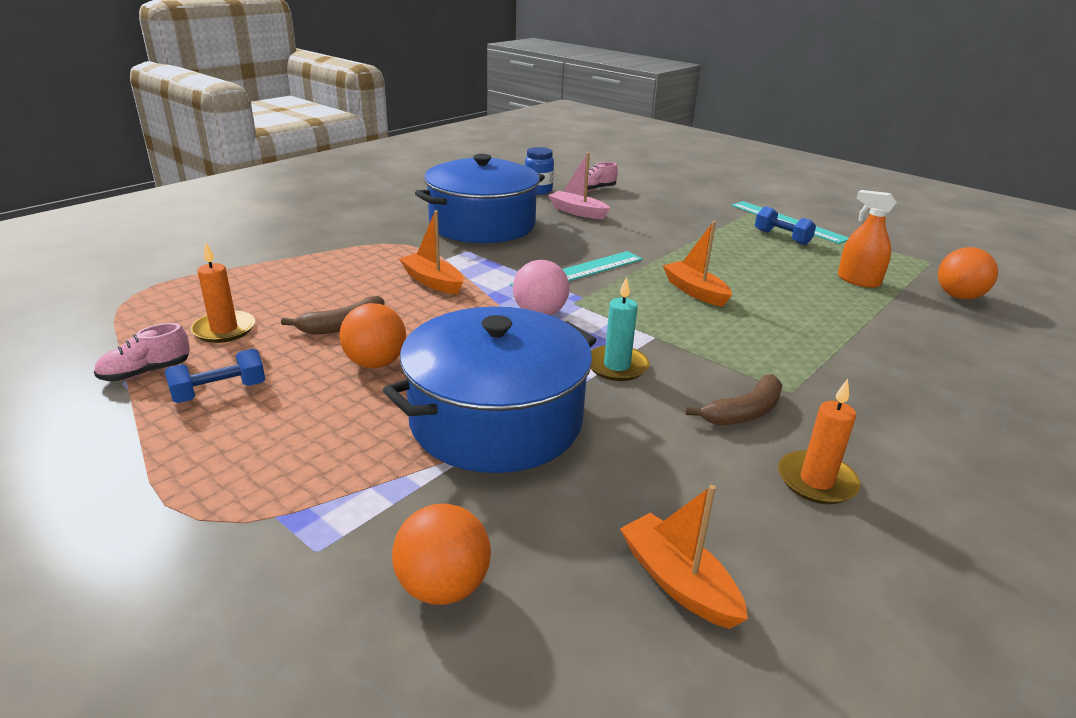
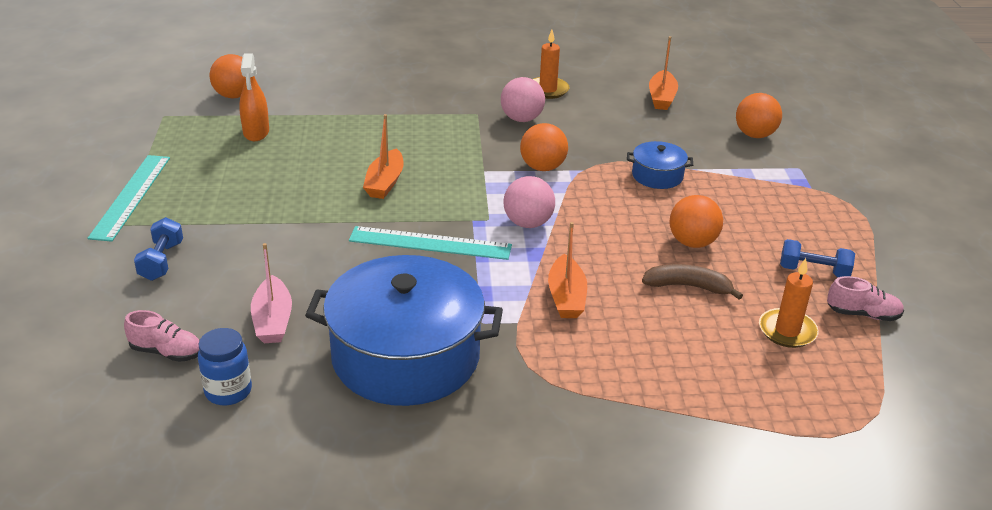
camera: 135 degrees left, 5 degrees up
(496, 420) = (657, 176): blue pot -> blue pot, size x0.44
(617, 366) = (542, 167): turquoise candle -> orange ball
(744, 412) = (521, 119): brown banana -> pink ball
(782, 237) = (189, 186): blue dumbbell -> blue dumbbell (161, 261)

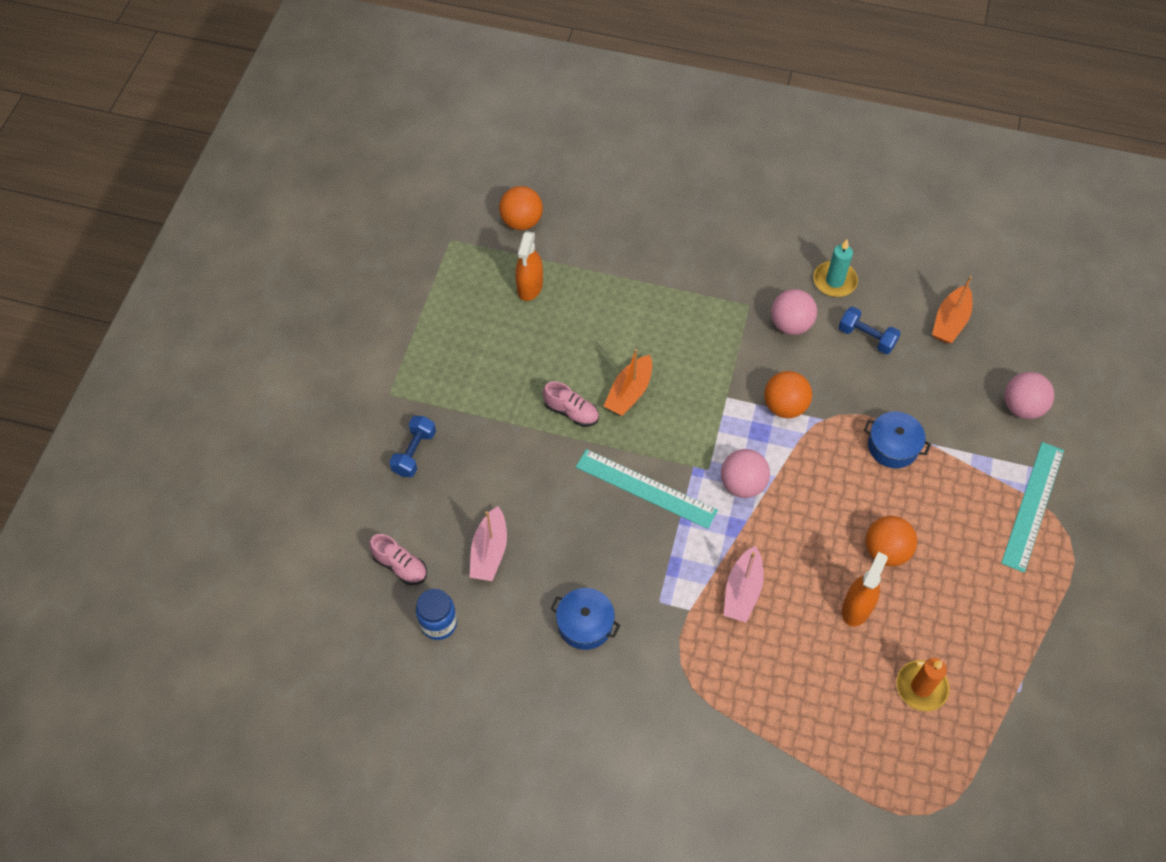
camera: 20 degrees right, 25 degrees up
(131, 196) = (403, 357): turquoise ruler -> turquoise ruler (1033, 505)
(406, 356) = (585, 624): blue pot -> blue pot, size x0.44
(548, 90) = (834, 281): orange candle -> turquoise candle
(566, 297) = (742, 591): orange boat -> pink boat
(688, 286) = (856, 607): brown banana -> orange spray bottle
(755, 135) = (1022, 407): orange ball -> pink ball
(813, 271) = (983, 620): blue dumbbell -> blue dumbbell (866, 337)
(863, 314) = (1001, 687): pink shoe -> pink shoe (571, 412)

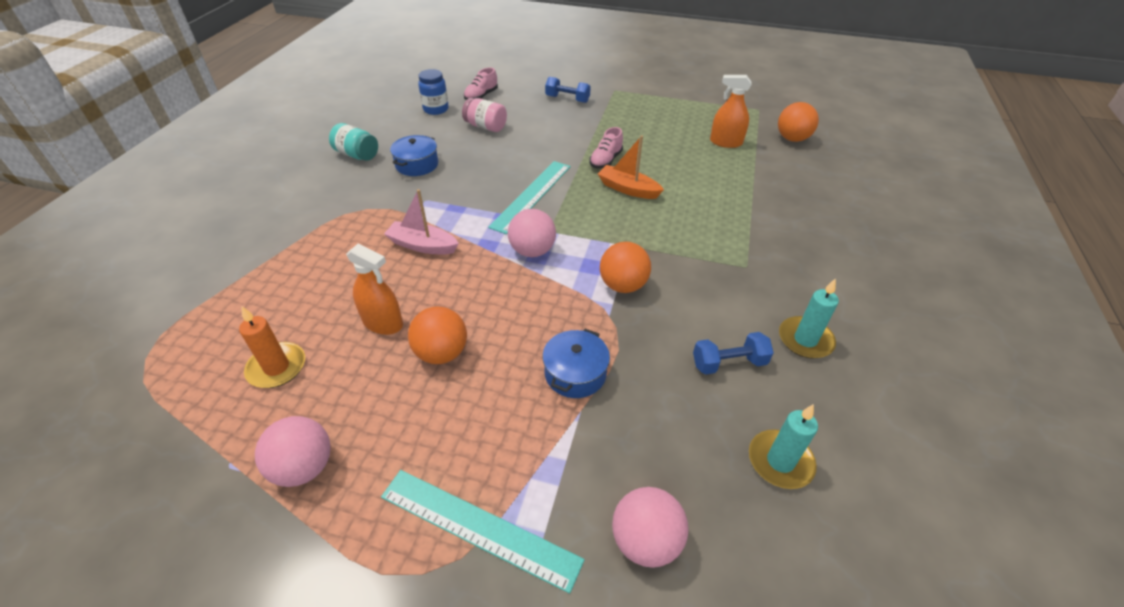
camera: 90 degrees right, 15 degrees down
(489, 551) = (486, 126): pink boat -> pink jar
(562, 705) = (357, 155): none -> turquoise jar
(790, 324) = (730, 297): pink ball -> pink ball (304, 467)
(866, 337) = (728, 363): blue dumbbell -> blue dumbbell turned 45 degrees clockwise
(950, 321) = (780, 461): orange boat -> turquoise candle

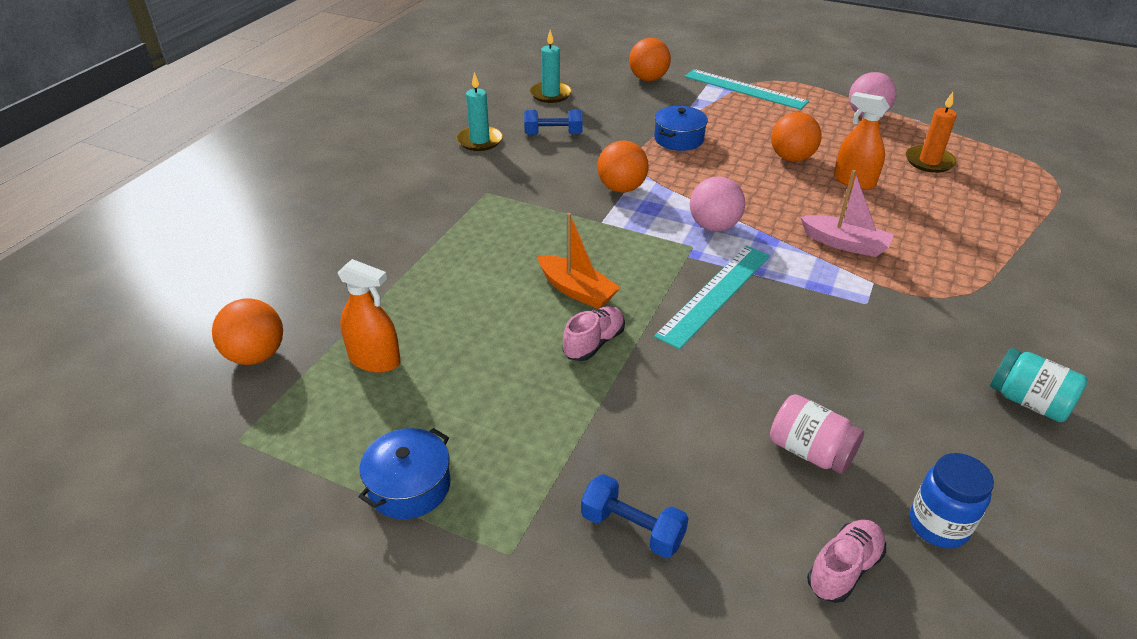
camera: 170 degrees left, 5 degrees down
(417, 165) = (908, 368): blue pot -> blue pot (409, 486)
(645, 541) = (648, 79): pink ball -> orange ball

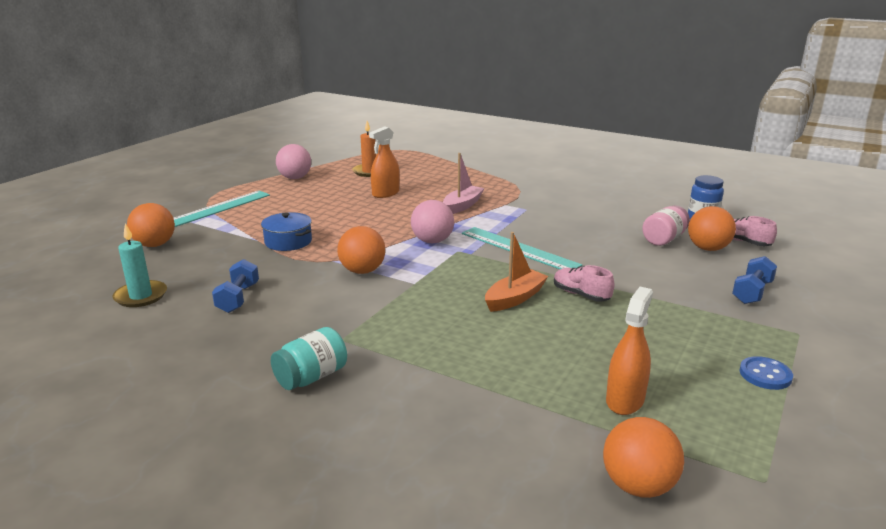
camera: 85 degrees left, 15 degrees down
(409, 486) = (765, 375): blue pot -> blue button
(479, 141) = (222, 342): turquoise candle -> none
(791, 158) = (344, 207): orange ball -> orange ball (707, 248)
(1028, 401) = (606, 188): turquoise jar -> turquoise jar (311, 377)

